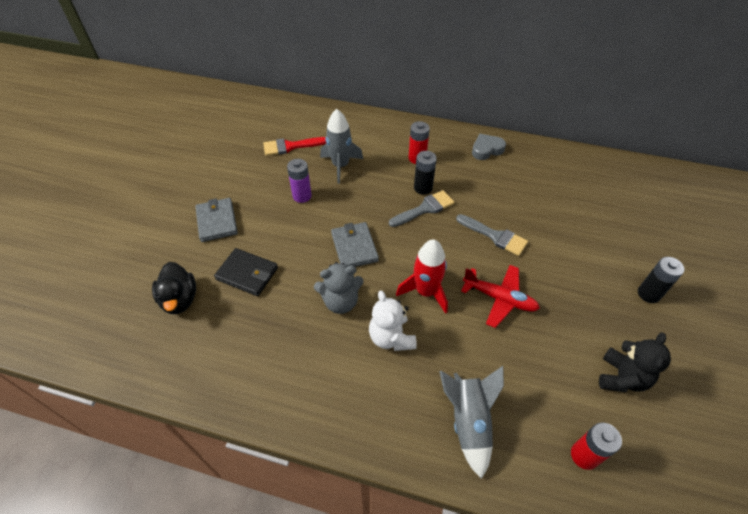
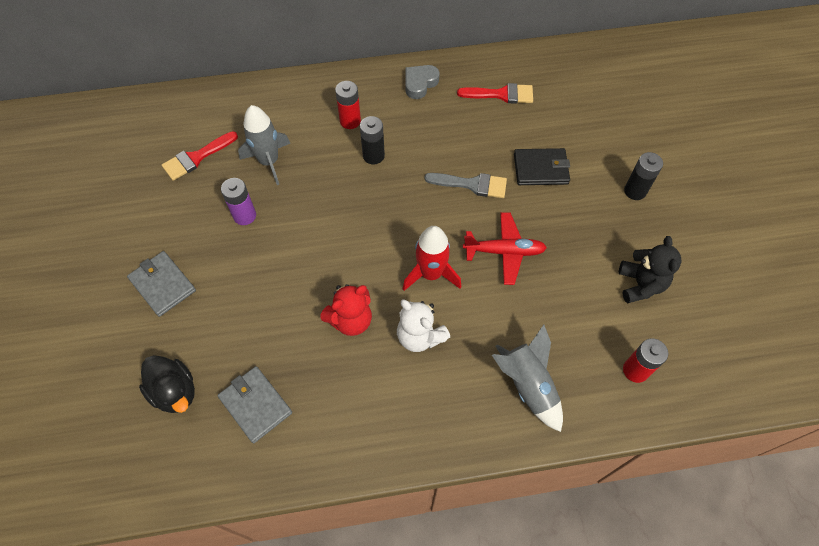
camera: 25 degrees left, 10 degrees up
(247, 273) = (234, 331): black wallet -> black wallet (541, 169)
(340, 301) = (351, 320): grey teddy bear -> red teddy bear
(354, 247) = (334, 254): grey wallet -> grey wallet (255, 405)
(425, 208) = (387, 180): grey brush -> none
(553, 178) = (501, 94): none -> red brush

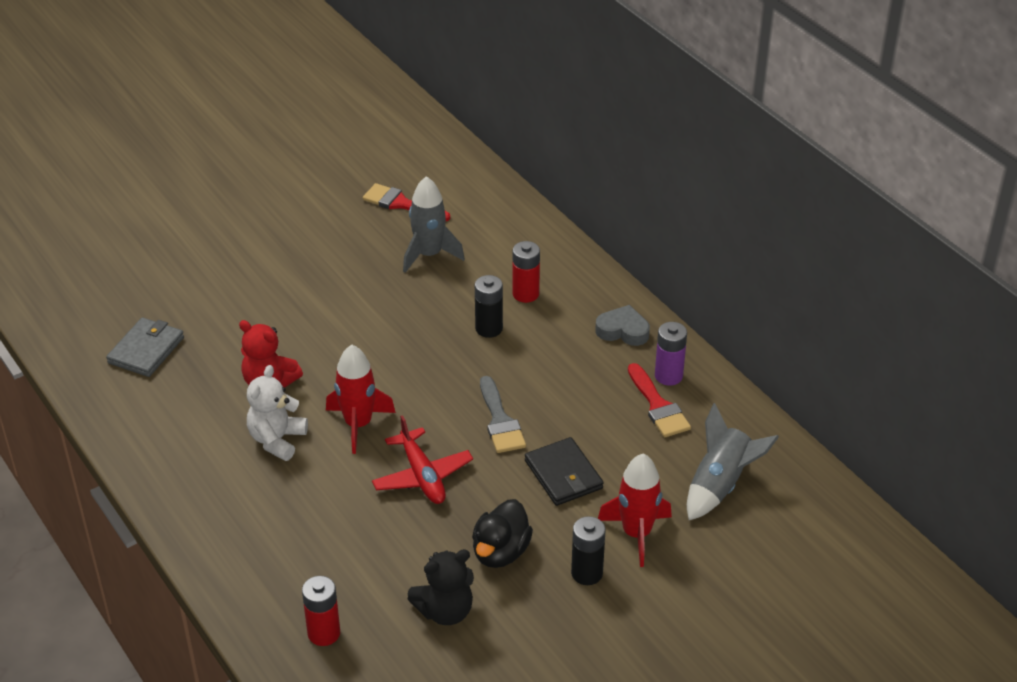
camera: 65 degrees right, 20 degrees down
(162, 285) = (241, 242): grey wallet -> none
(175, 391) = (136, 294): black duck -> black duck (500, 552)
(244, 216) = (351, 263): purple battery -> purple battery (668, 376)
(527, 385) = (260, 543): grey rocket -> grey rocket (720, 485)
(610, 151) = (636, 533): none -> red rocket

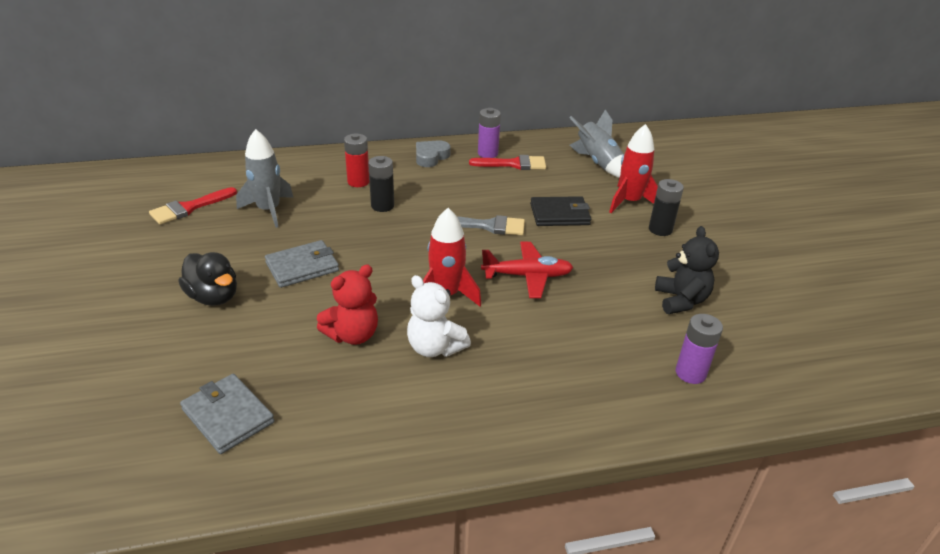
camera: 70 degrees left, 5 degrees down
(324, 633) = (690, 373): red battery -> purple battery
(350, 314) = (302, 267): none -> grey wallet
(500, 552) = (627, 260): black duck -> black duck (213, 297)

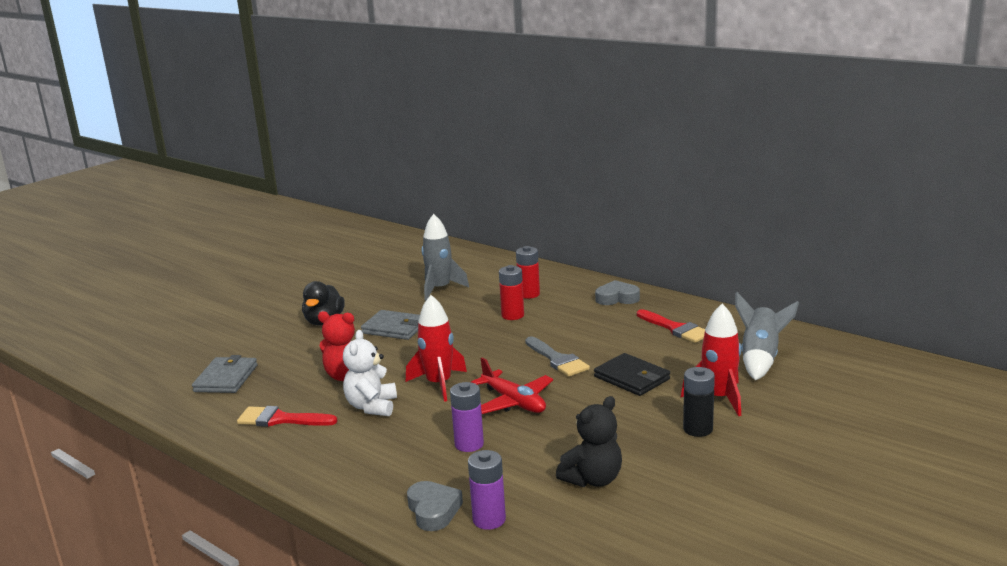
camera: 55 degrees right, 15 degrees down
(189, 208) = (402, 270): red brush -> red brush (280, 419)
(382, 206) = (512, 315): black battery -> red battery
(487, 153) = (670, 313): purple battery -> purple battery (469, 444)
(650, 395) = (433, 510): none -> grey heart

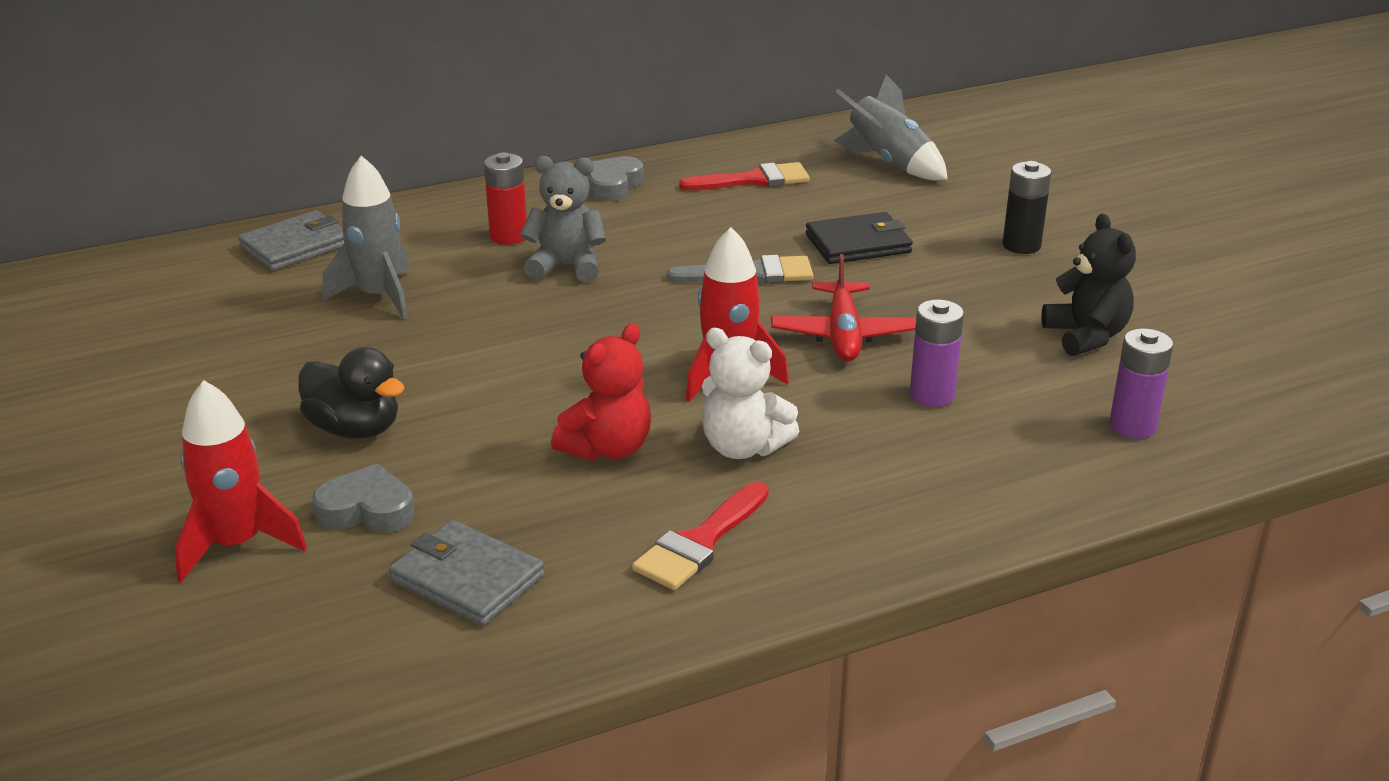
camera: 65 degrees left, 10 degrees up
(395, 328) = (478, 368): grey wallet -> grey wallet (296, 246)
(433, 510) = (1085, 461): grey heart -> grey heart (367, 510)
(512, 315) = (566, 266): red battery -> grey teddy bear
(514, 402) = (843, 334): red plane -> red plane turned 105 degrees clockwise
(719, 398) = (960, 213): red rocket -> red rocket (237, 544)

